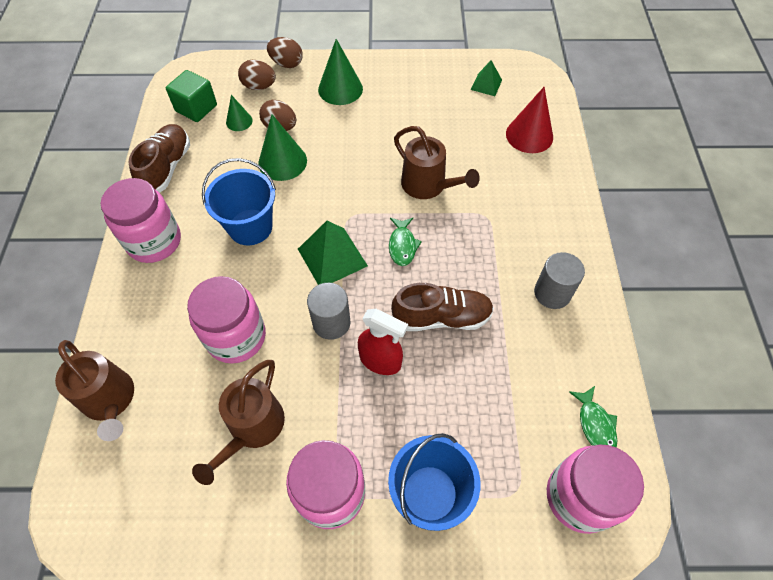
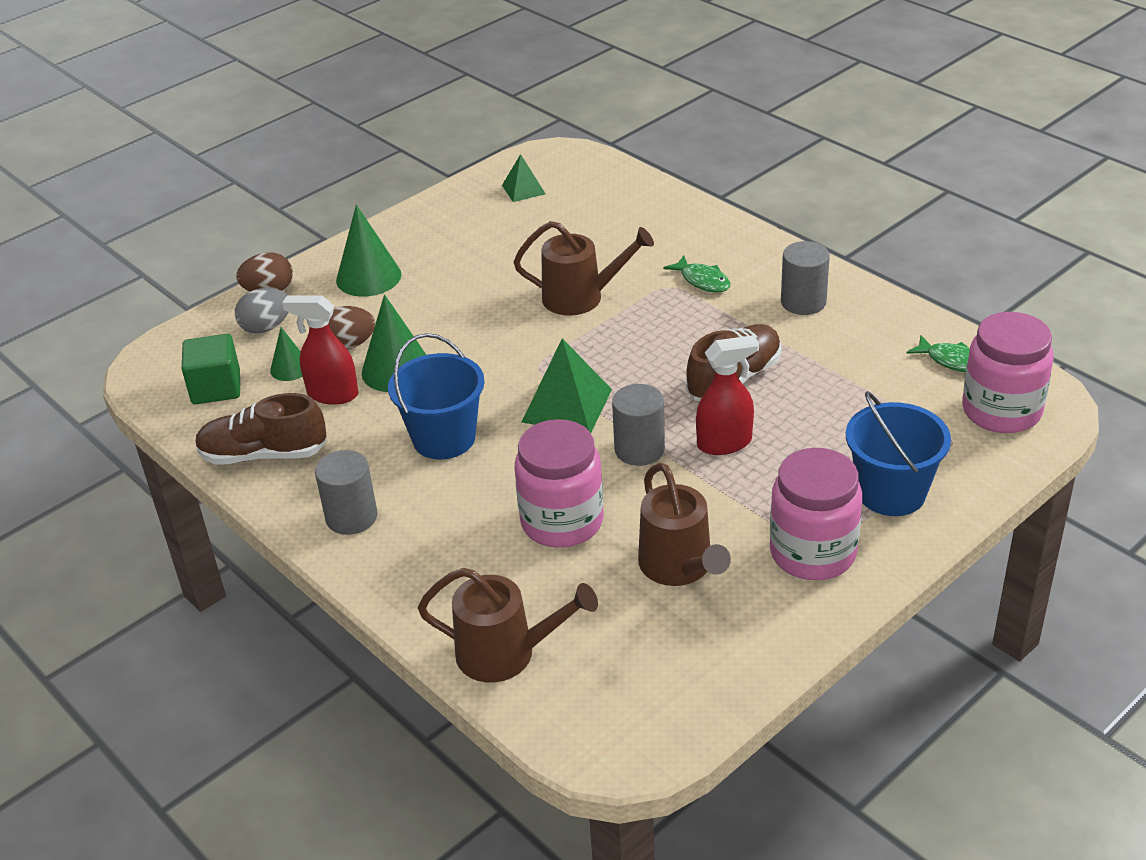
camera: 40 degrees left, 20 degrees down
(154, 241) = (351, 517): pink jar -> grey cylinder
(167, 167) = (264, 454): brown shoe -> brown shoe turned 60 degrees counterclockwise
(237, 154) = (332, 394): none -> red spray bottle
(259, 86) = (266, 327): brown egg -> grey egg
(402, 245) = (623, 354): green fish -> green fish (702, 281)
(529, 135) = (623, 205): red cone -> none

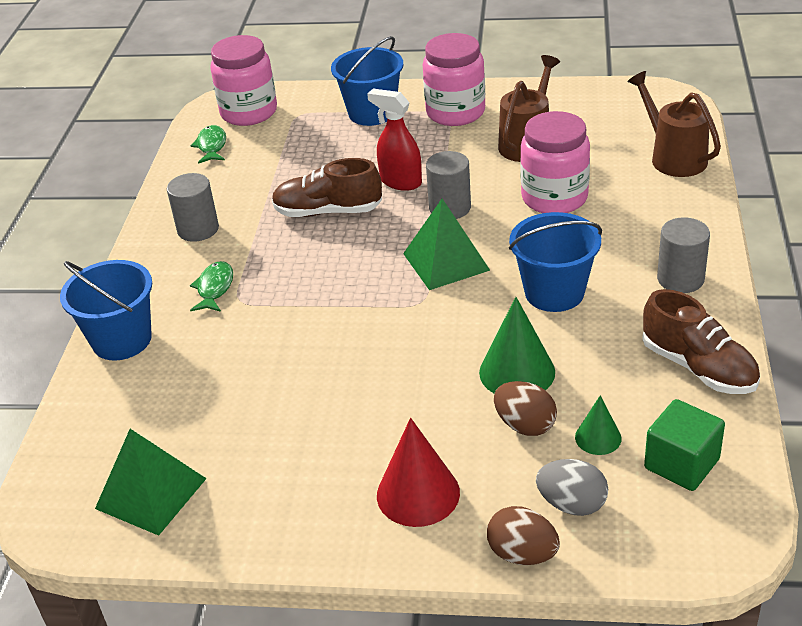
camera: 130 degrees left, 0 degrees up
(332, 394) = (591, 385): red spray bottle -> none
(368, 277) = (418, 493): green cone -> red cone
(523, 189) = (151, 493): green pyramid -> green pyramid, size x1.72
(580, 297) = (305, 336): brown watering can -> none
(696, 222) = (122, 340): none -> blue bucket

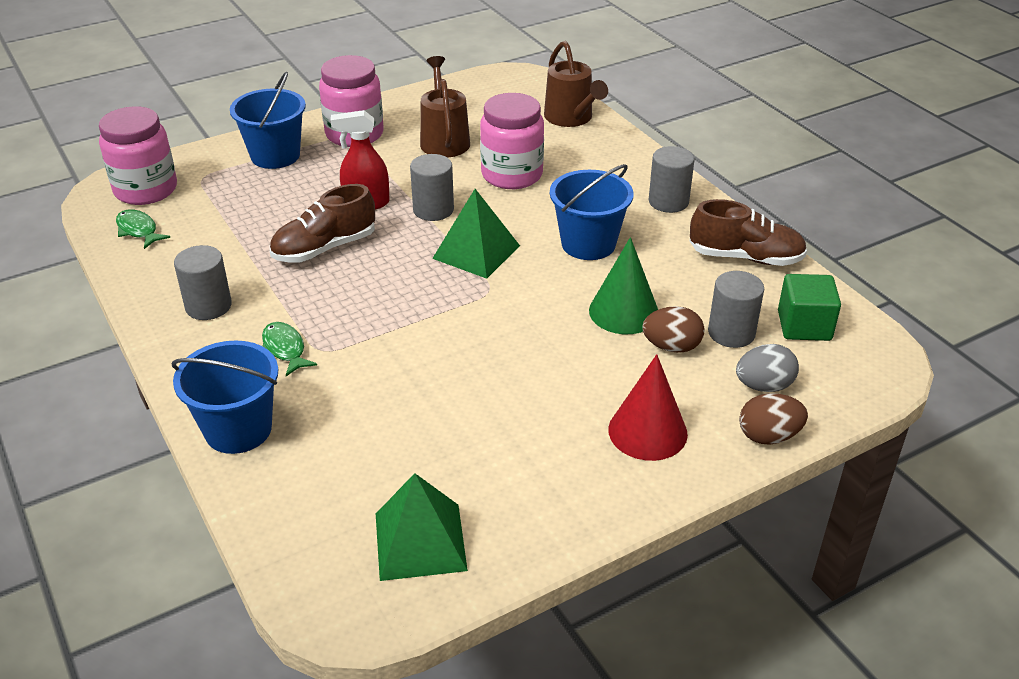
camera: 40 degrees left, 0 degrees up
(598, 437) = (731, 333): green cone -> grey cylinder
(673, 157) = (571, 118): brown watering can -> brown watering can turned 135 degrees counterclockwise

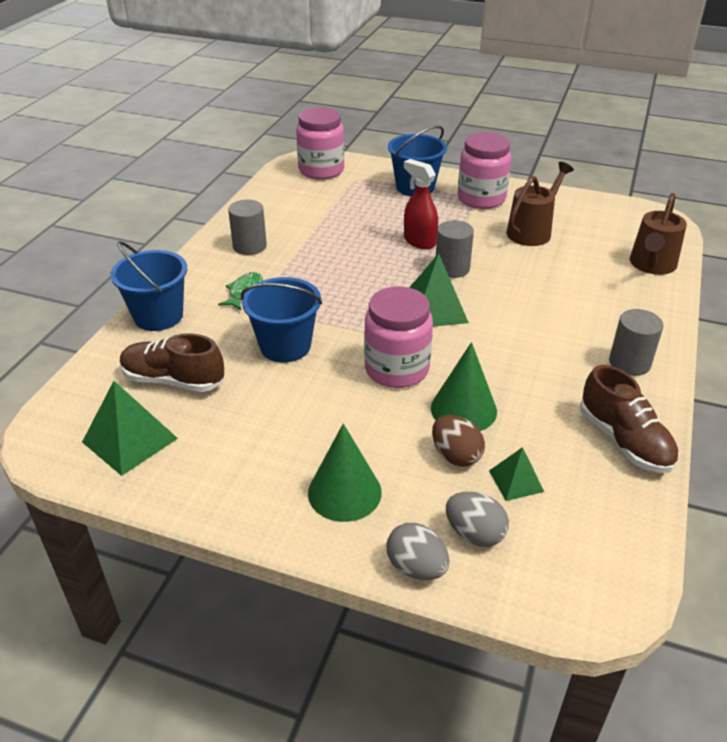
camera: 50 degrees right, 0 degrees up
(138, 230) = (284, 189): green fish -> none
(325, 248) = (354, 252): brown shoe -> brown shoe (173, 380)
(512, 175) = (540, 277): pink jar -> pink jar (396, 369)
(588, 244) = (516, 351): blue bucket -> blue bucket (285, 346)
(647, 431) = (344, 492): red cone -> green cone
(731, 333) = (516, 481): grey cylinder -> green pyramid
(768, 436) = (416, 567): brown egg -> grey egg
(804, 326) = (584, 522): green cube -> none

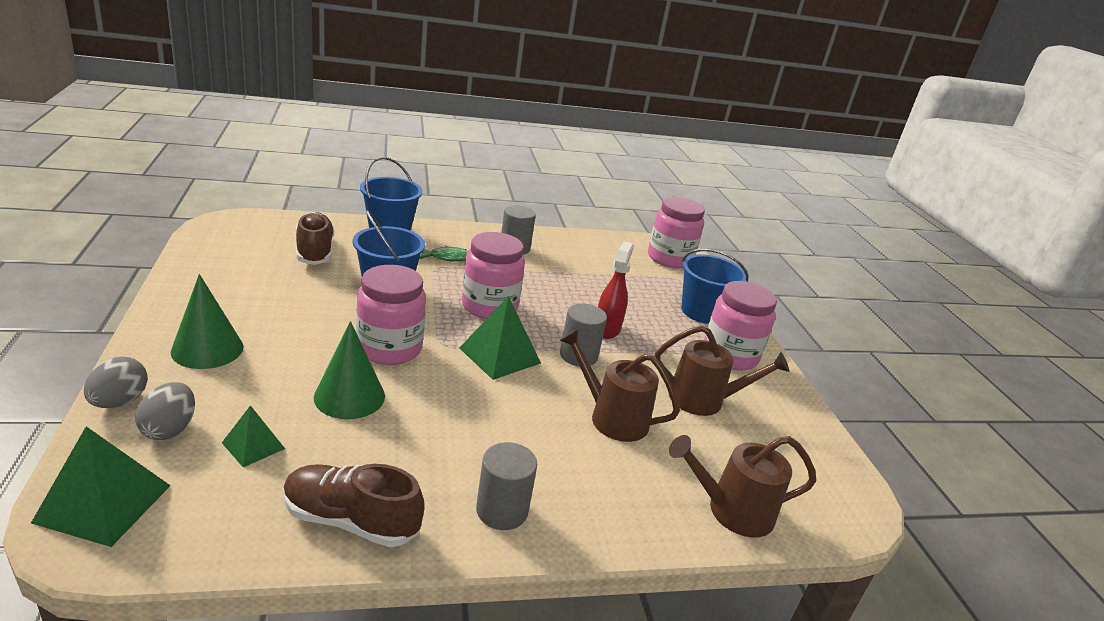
camera: 55 degrees right, 10 degrees down
(130, 440) = (238, 249): green pyramid -> green pyramid (103, 503)
(352, 292) = (489, 306): none -> pink jar
(456, 455) = (278, 402): brown egg -> none
(539, 279) = (612, 417): none -> brown watering can
(624, 440) = (351, 521): brown shoe -> brown shoe turned 75 degrees clockwise

